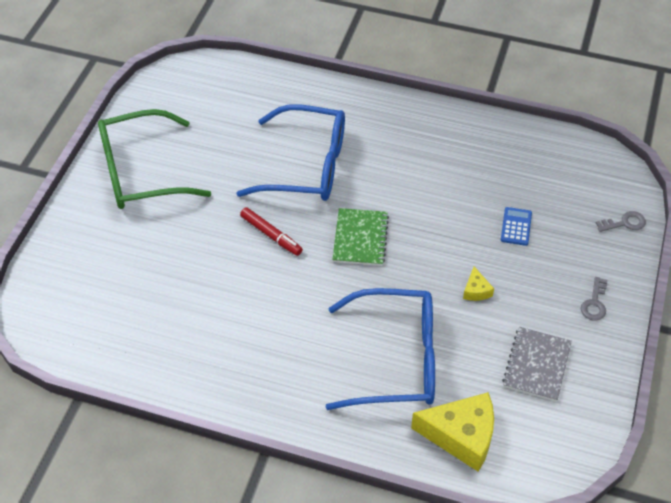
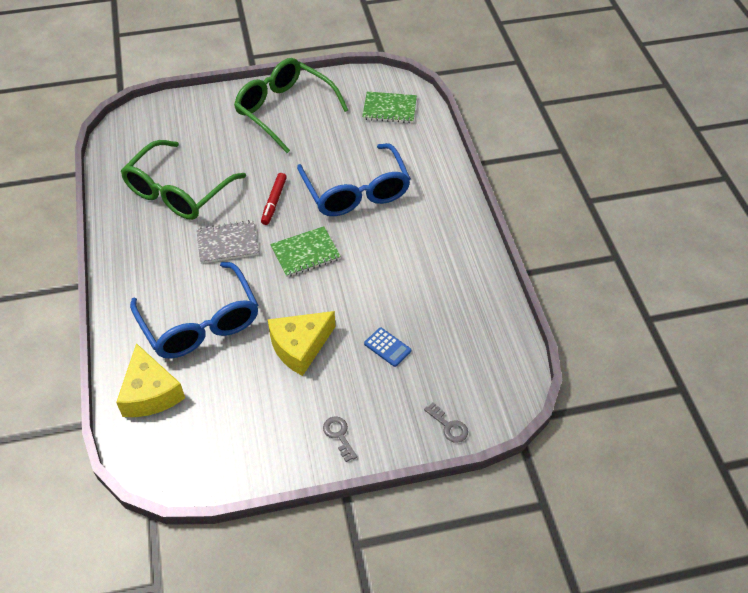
camera: 60 degrees right, 0 degrees up
(191, 310) = (178, 191): none -> green glasses
(211, 92) = (389, 109): none -> green notebook
(476, 290) = (300, 346): yellow cheese -> yellow cheese, size x2.17
(516, 226) = (387, 347): blue calculator -> blue calculator turned 60 degrees clockwise
(536, 365) = (247, 417): grey notebook -> grey notebook (227, 243)
(594, 303) = (339, 435): grey key -> grey key turned 75 degrees clockwise

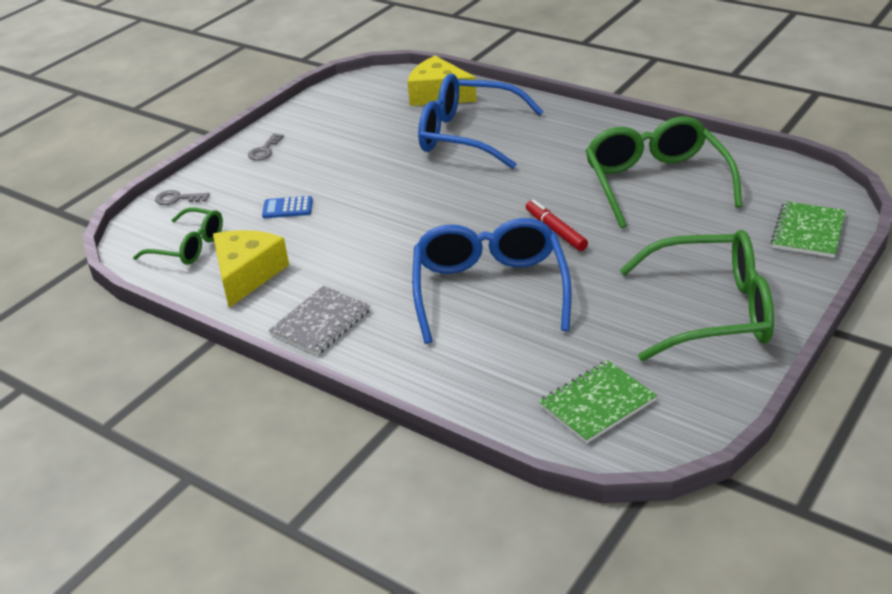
camera: 140 degrees right, 15 degrees down
(227, 243) = (539, 182): grey notebook -> grey notebook (321, 322)
(300, 346) = (365, 168): yellow cheese -> yellow cheese (247, 275)
(305, 253) = (457, 217): green notebook -> green notebook (808, 231)
(339, 435) = (264, 150): grey key -> grey key turned 90 degrees clockwise
(356, 191) = (490, 290): blue glasses -> blue glasses turned 60 degrees clockwise
(480, 361) = (188, 246): none -> green glasses

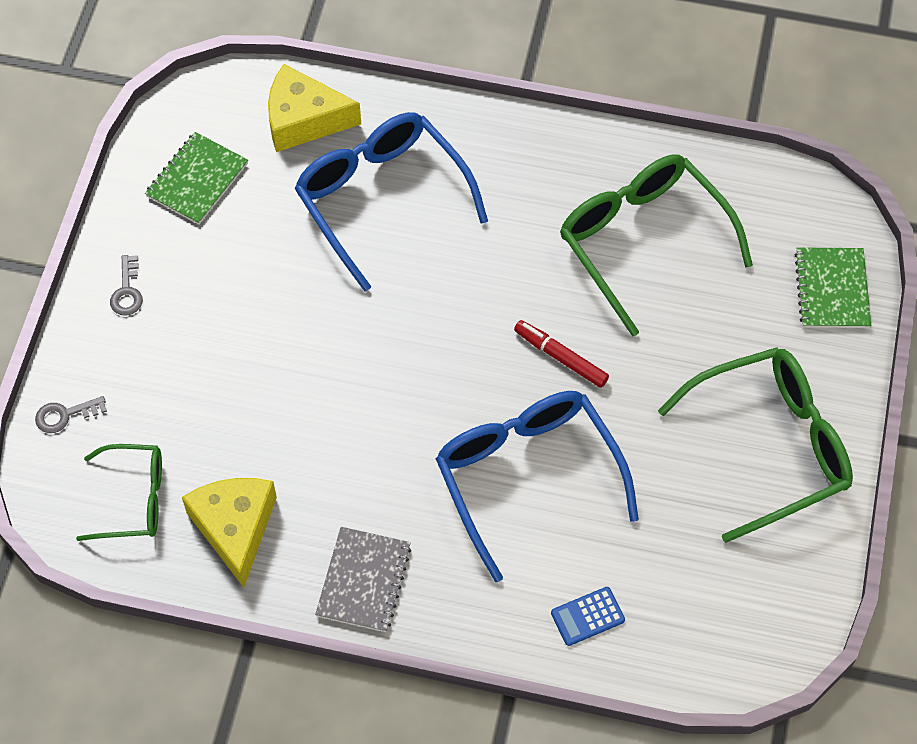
camera: 25 degrees left, 25 degrees up
(287, 208) = (220, 397): blue calculator -> blue calculator (587, 616)
(468, 135) = (382, 199): blue glasses -> blue glasses turned 60 degrees clockwise
(597, 403) = (702, 613): green notebook -> green notebook (197, 180)

